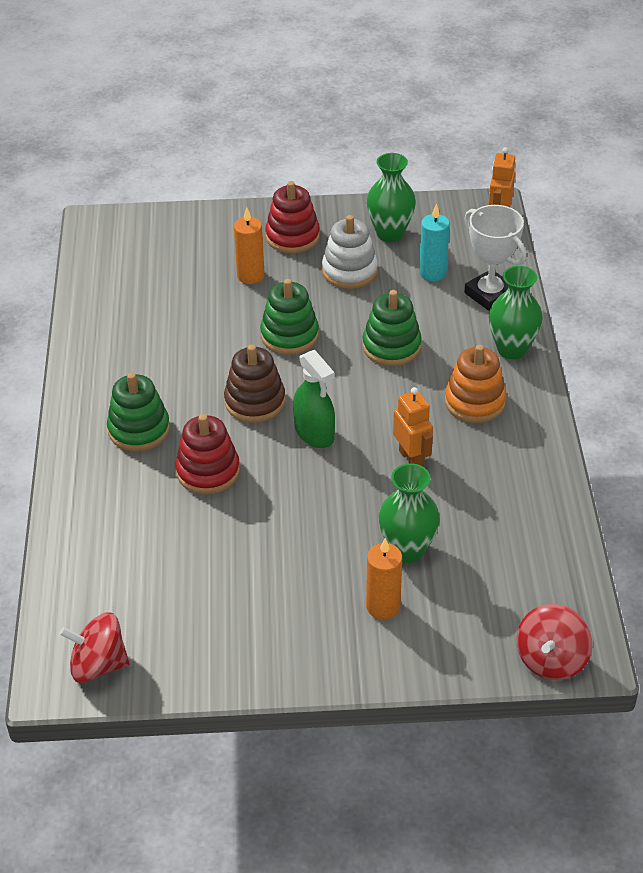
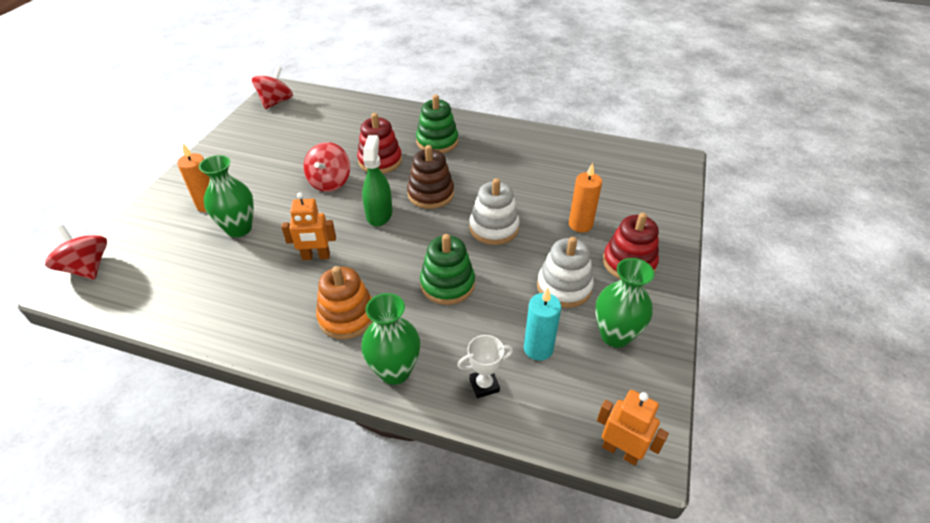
camera: 110 degrees right, 0 degrees up
(277, 503) = (330, 182): none -> red spinning top
(289, 335) = (494, 228): green stacking toy -> white stacking toy
(314, 433) = (379, 214): green spray bottle -> green spray bottle turned 105 degrees clockwise
(489, 294) = (484, 385): white trophy -> white trophy, size x0.59

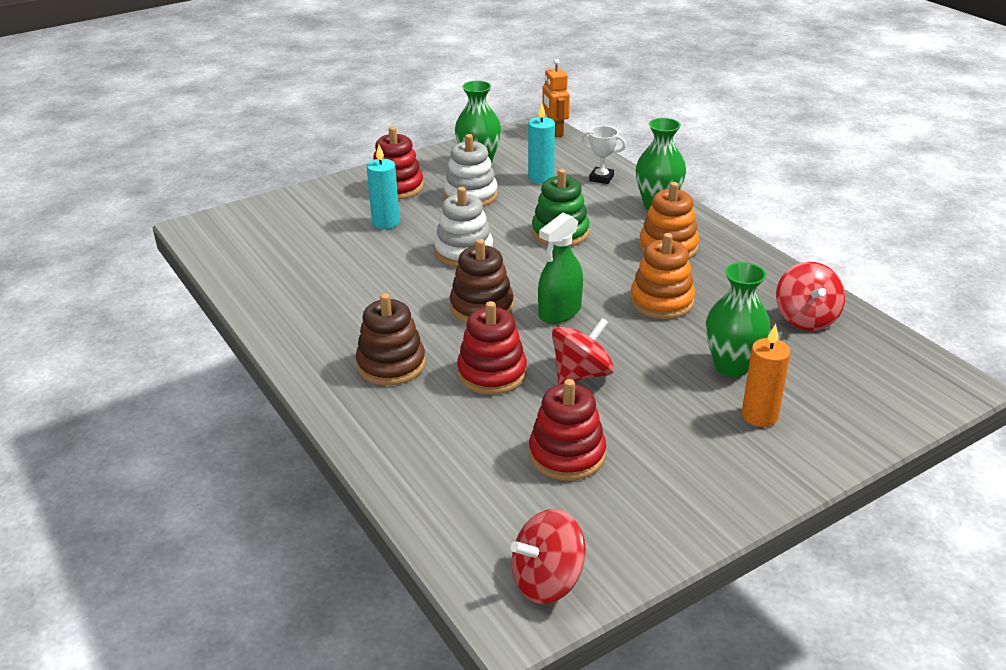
camera: 140 degrees left, 10 degrees down
(87, 268) = (934, 399): red spinning top -> red spinning top (806, 318)
(304, 143) = (567, 455): none -> red stacking toy
(316, 256) = (661, 301): orange robot -> orange stacking toy
(437, 142) = (391, 364): green stacking toy -> brown stacking toy
(580, 224) = (386, 222): orange candle -> turquoise candle

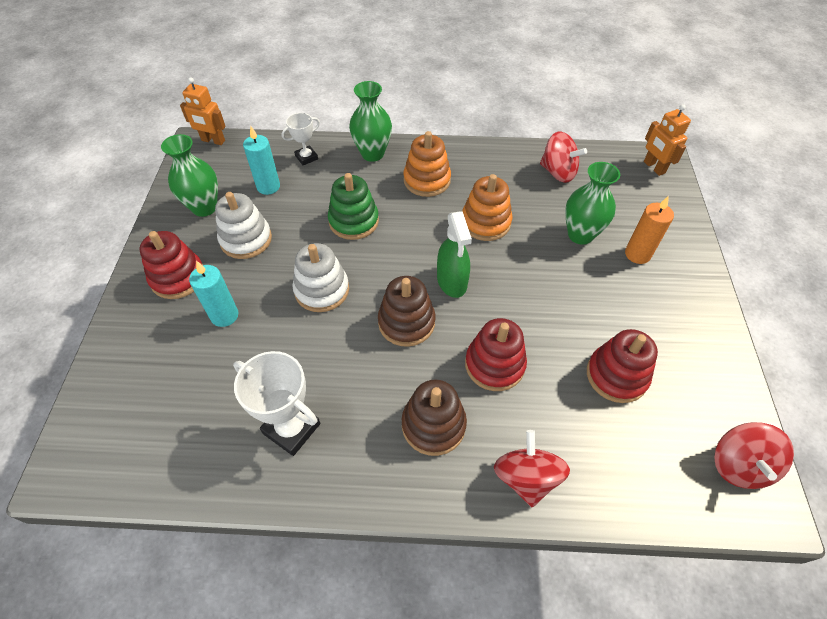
camera: 55 degrees left, 20 degrees up
(317, 298) = (291, 428): none -> white trophy
(581, 374) = (534, 313): red spinning top -> red spinning top (526, 477)
(928, 383) = (654, 167): none -> orange robot

